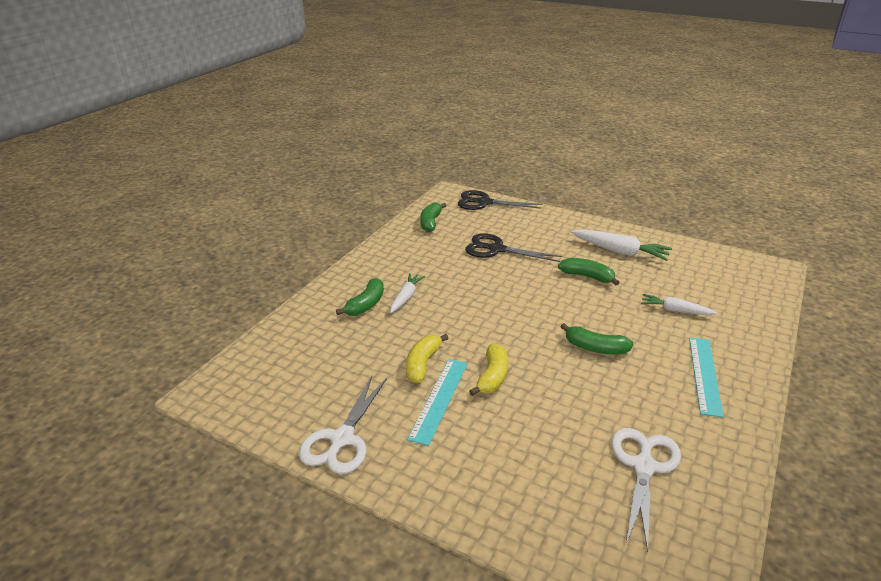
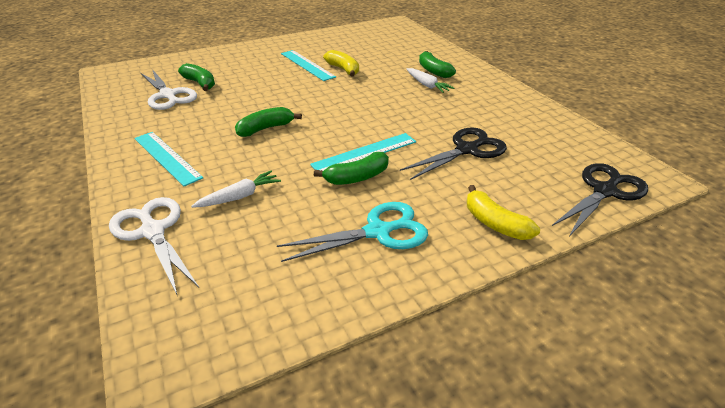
camera: 125 degrees right, 5 degrees up
(341, 439) = (318, 39): white scissors -> white scissors (153, 231)
(431, 222) = (563, 136): green banana -> green banana (200, 83)
(492, 376) = (300, 84): yellow banana -> yellow banana (494, 223)
(557, 285) = (365, 153): none -> turquoise ruler
(620, 251) = (378, 232): white carrot -> turquoise scissors

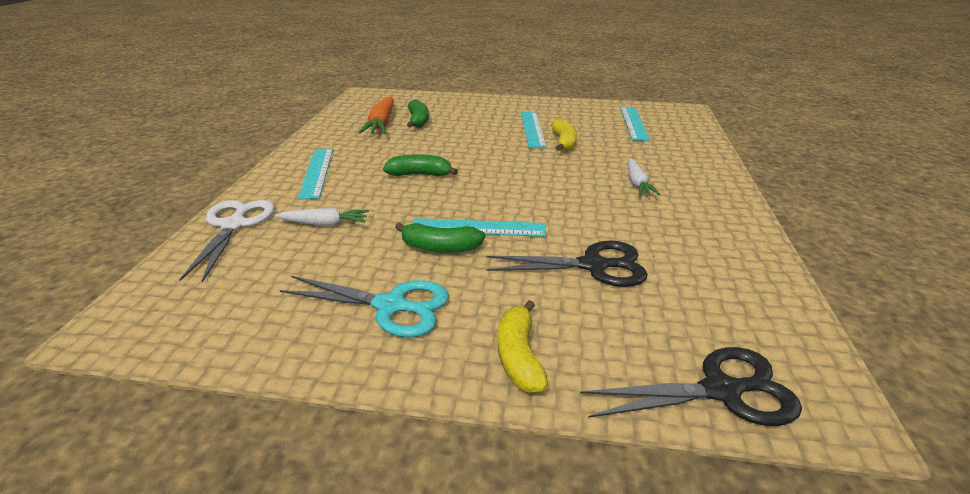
camera: 35 degrees right, 5 degrees down
(168, 95) = (381, 124): white scissors -> orange carrot
(373, 41) = (633, 123): none -> turquoise ruler
(433, 71) = (665, 170): green banana -> none

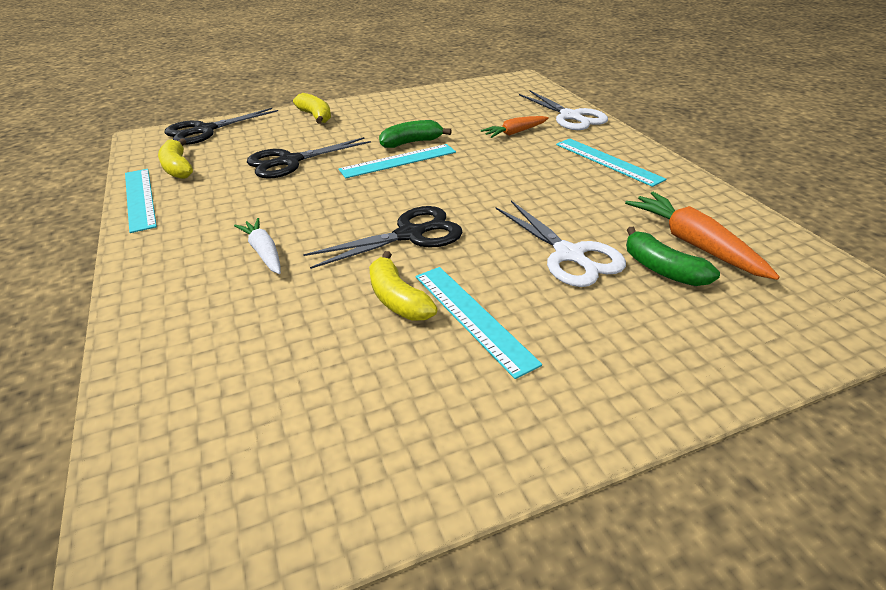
camera: 150 degrees right, 5 degrees up
(324, 224) = (515, 133): white carrot -> orange carrot
(391, 306) = (403, 114): turquoise scissors -> none
(420, 174) = (513, 188): green banana -> none
(451, 135) = (569, 255): none -> white scissors
(529, 167) = (410, 235): none -> black scissors
(633, 123) = (291, 424): turquoise ruler -> turquoise ruler (140, 198)
(740, 303) = (178, 168): none -> yellow banana

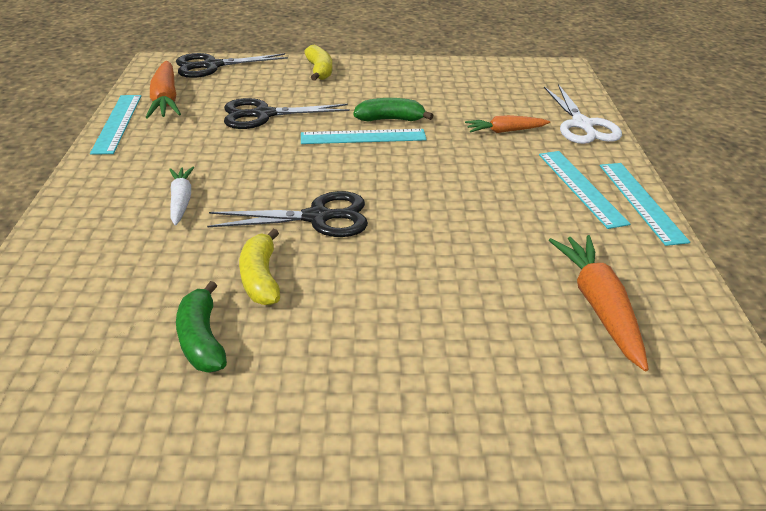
camera: 20 degrees right, 0 degrees up
(178, 168) = (166, 99): yellow banana -> orange carrot
(472, 317) = (313, 315): turquoise ruler -> turquoise ruler (640, 201)
(569, 255) = (454, 280): white scissors -> none
(662, 269) = (539, 323): green banana -> green banana (202, 339)

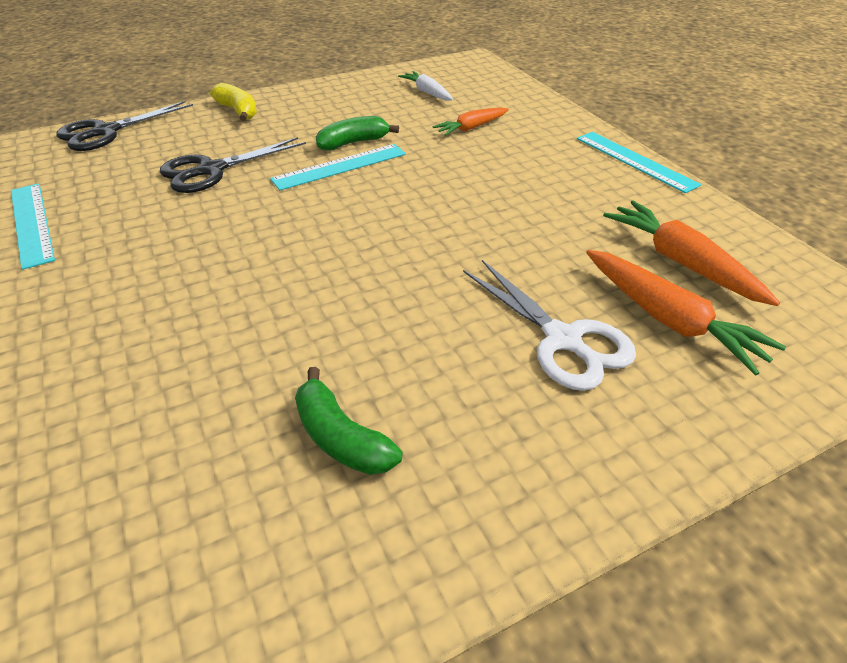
camera: 25 degrees left, 5 degrees up
(166, 99) = (76, 181): orange carrot -> orange carrot (668, 319)
(181, 201) = (188, 289): white carrot -> white carrot (427, 92)
(261, 278) = (352, 345): yellow banana -> none
(318, 217) = (360, 261): black scissors -> none
(581, 187) = (578, 162): turquoise ruler -> none
(582, 125) = (532, 107): white scissors -> white scissors (562, 340)

